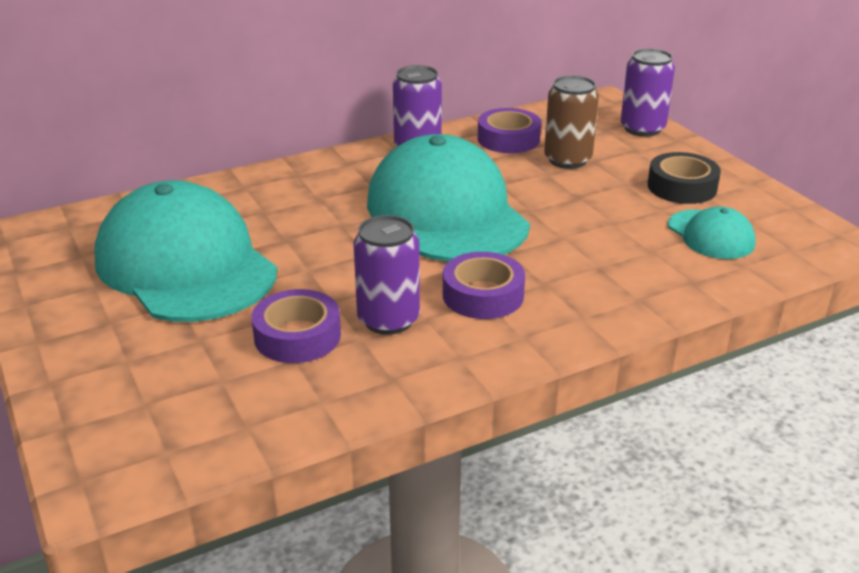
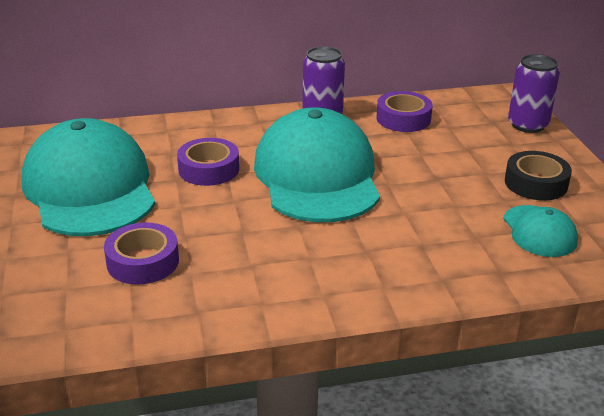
camera: 15 degrees right, 0 degrees up
(388, 320) = (221, 260): purple can -> none
(483, 295) = (309, 252): purple tape -> purple tape (209, 169)
(567, 160) = (445, 144): brown can -> none

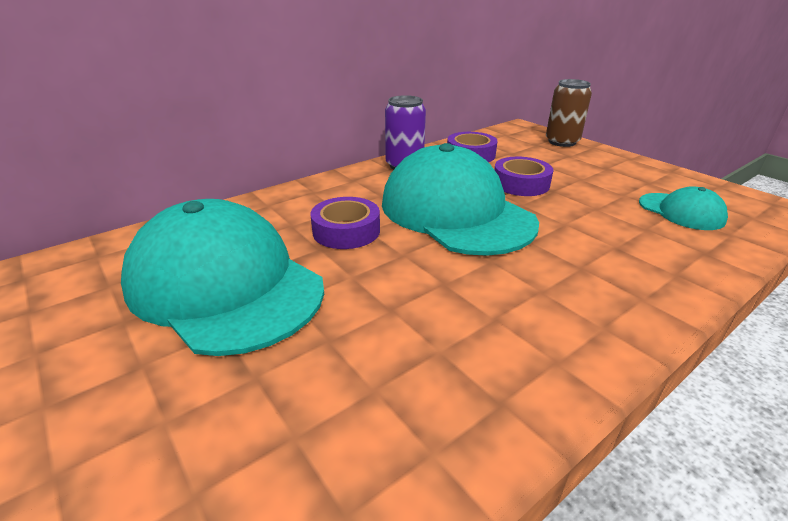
camera: 25 degrees left, 0 degrees up
(143, 261) = (369, 357): purple tape -> purple tape (520, 184)
(527, 125) = (562, 142): purple can -> brown can
(536, 183) = (625, 178): black tape -> none

